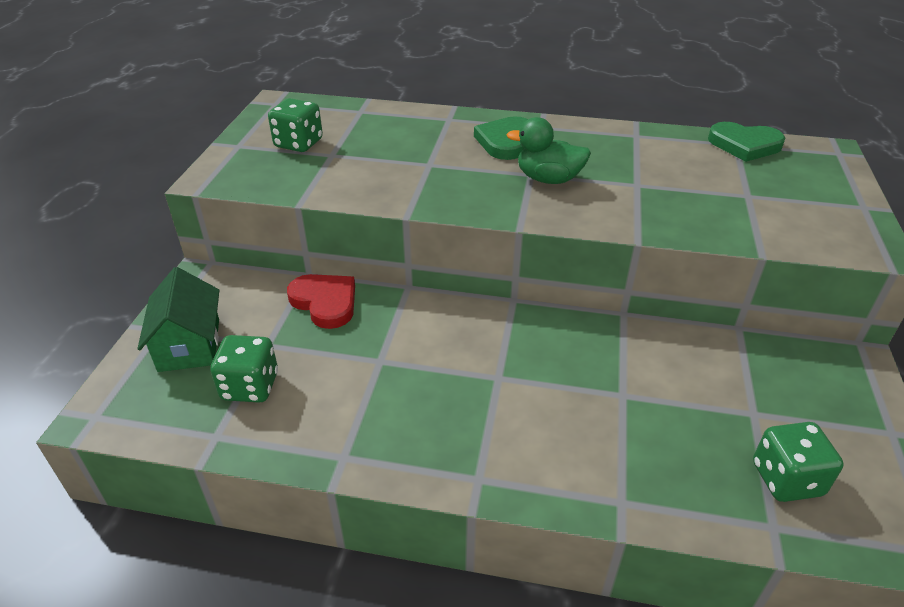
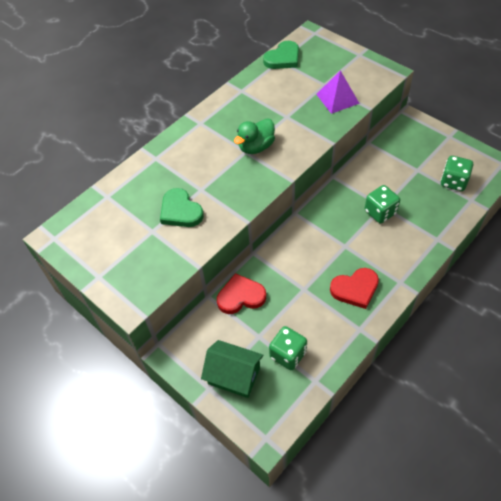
camera: 55 degrees left, 15 degrees up
(298, 143) = (124, 243): green dice -> green dice (380, 212)
(420, 421) = (355, 289): none -> red heart
(505, 141) = (204, 145): green heart -> green heart (180, 211)
(736, 216) = (337, 98): none -> purple pyramid

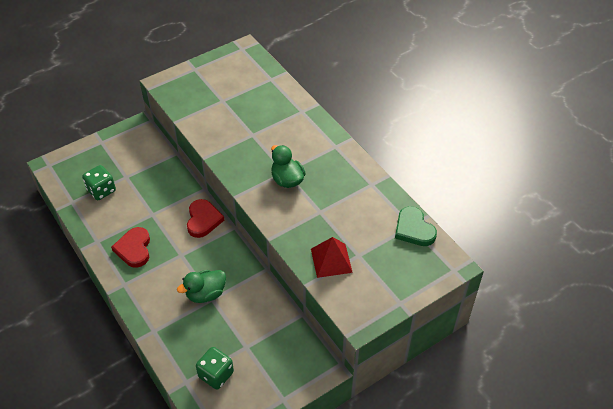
camera: 100 degrees right, 5 degrees down
(180, 211) = (234, 119): green heart -> none
(234, 375) = (103, 156): green house -> none
(241, 296) = (166, 172): red heart -> red heart (203, 220)
(337, 98) = (331, 260): purple pyramid -> red pyramid
(380, 212) = (205, 294): green dice -> green duck

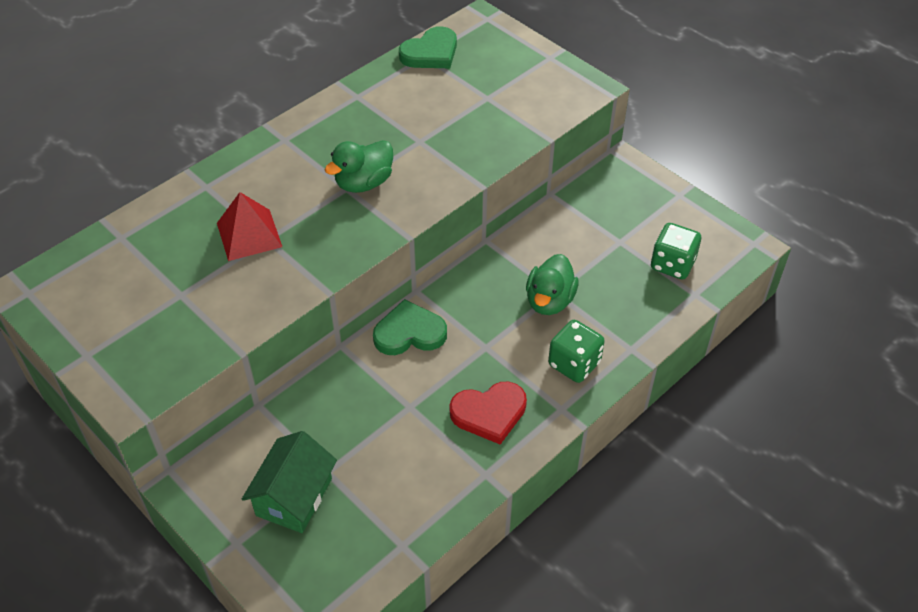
camera: 100 degrees left, 0 degrees up
(101, 190) = (367, 502): green dice -> green dice (574, 364)
(116, 163) = (294, 497): none -> green house
(203, 220) = (409, 333): red heart -> green heart
(205, 294) = (549, 301): green duck -> green duck turned 60 degrees clockwise
(331, 260) = (503, 121): red pyramid -> red pyramid (249, 235)

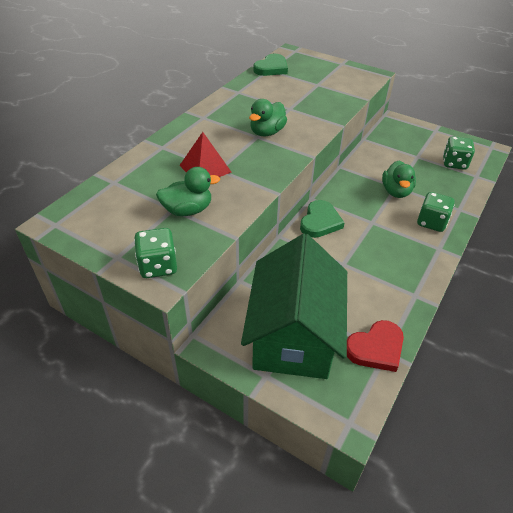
camera: 15 degrees left, 5 degrees down
(130, 378) = (158, 266): none -> green dice
(199, 300) = (188, 210): none -> green duck
(294, 497) = (293, 335): green house -> green house, size x1.82
(409, 333) = (320, 222): green heart -> green heart turned 135 degrees clockwise
(489, 413) = (396, 259): red heart -> red heart (376, 348)

